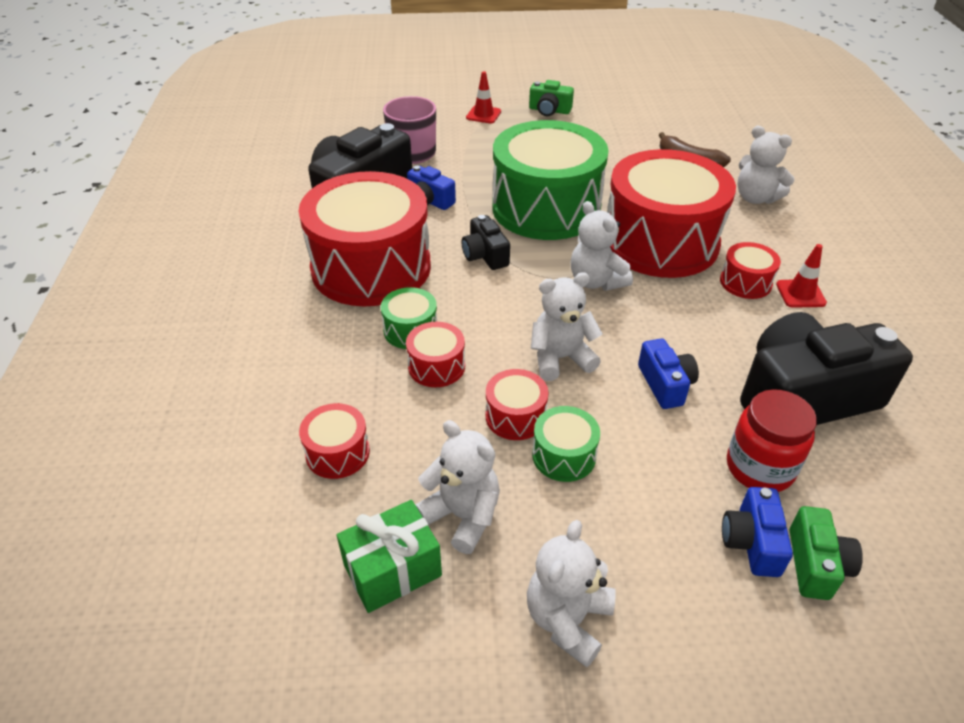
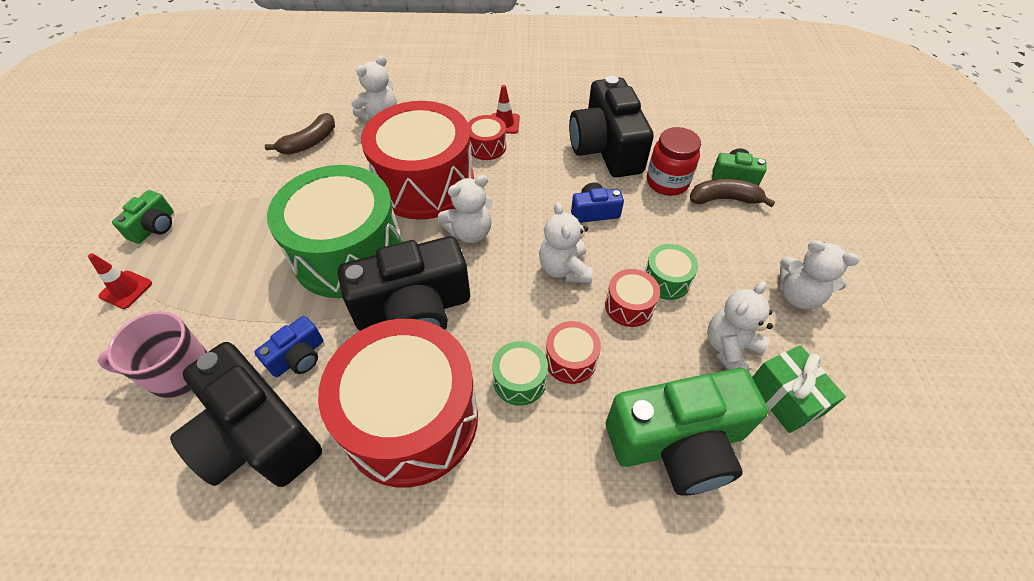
camera: 85 degrees left, 10 degrees up
(337, 453) = (677, 443): red drum -> green camera
(485, 255) = (414, 310): black camera -> black camera, size x2.11
(751, 542) = (724, 199): blue camera -> brown banana

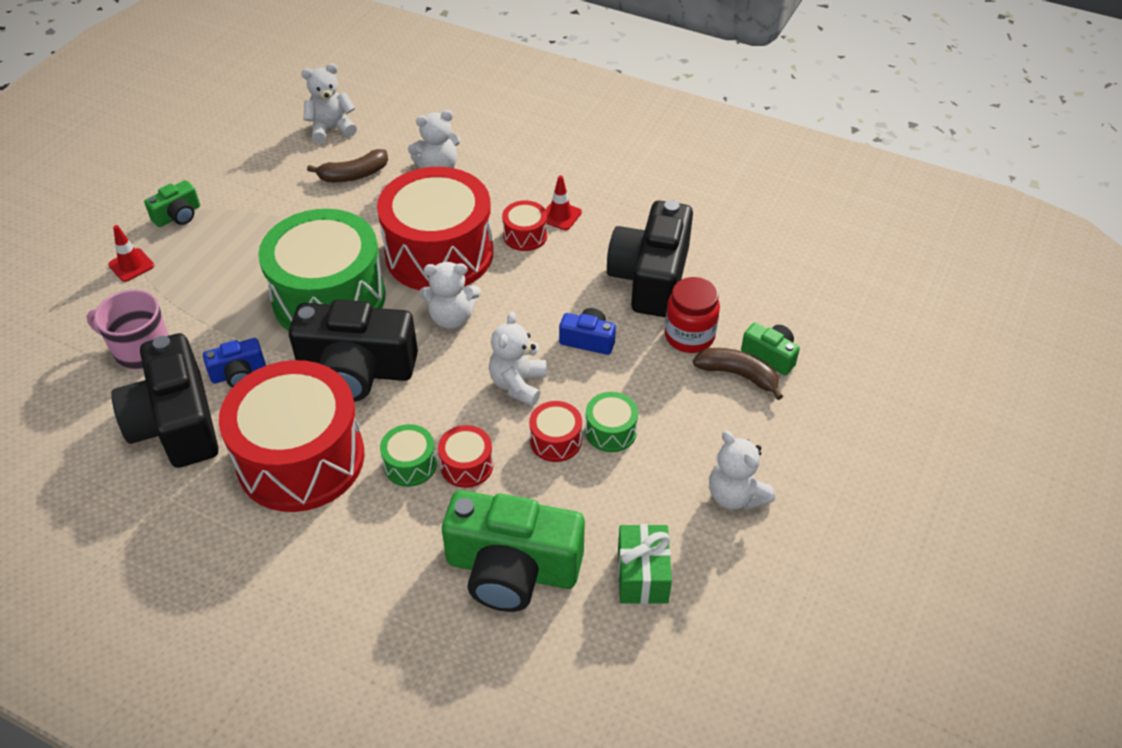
camera: 25 degrees right, 5 degrees down
(729, 349) = (623, 514): white teddy bear -> white teddy bear (331, 129)

